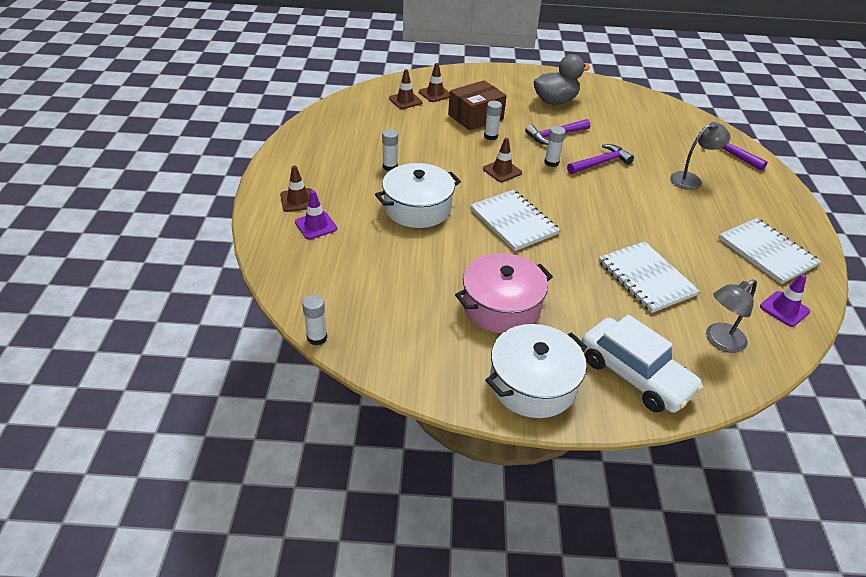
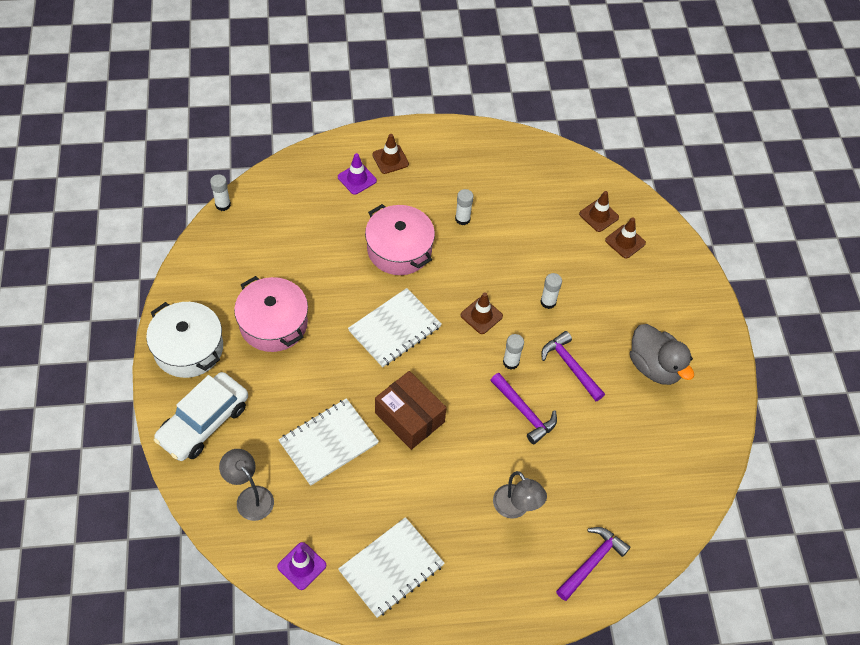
camera: 80 degrees right, 15 degrees up
(417, 208) = (399, 249): white pot -> pink pot
(475, 117) = (586, 285): brown box -> brown box (409, 417)

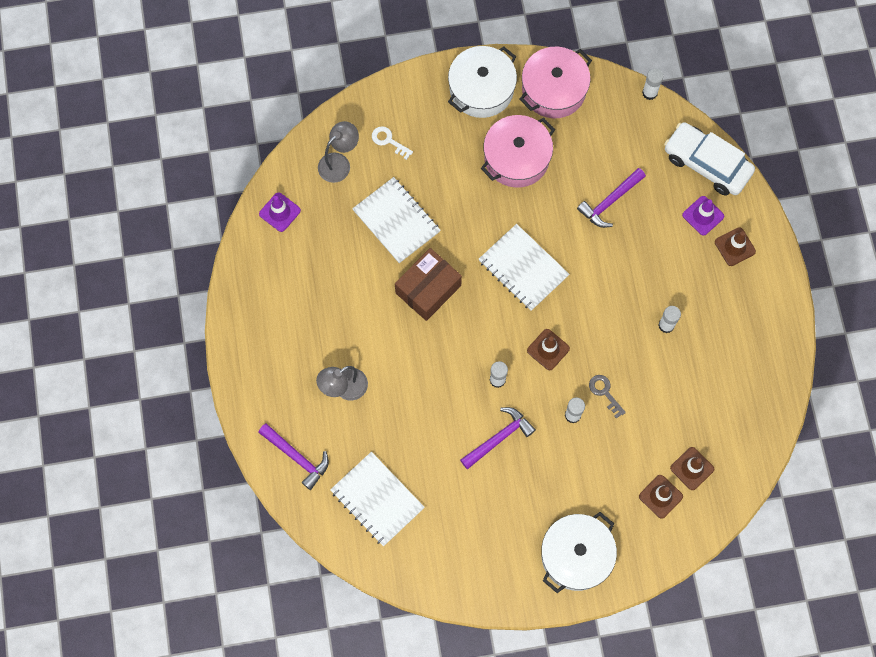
camera: 90 degrees right, 15 degrees up
(204, 423) = (407, 114): white car -> white car (706, 164)
(232, 443) = (389, 141): none -> white key
(391, 568) = (282, 285): white notebook -> white notebook (377, 499)
(399, 249) = (618, 265): pink pot -> pink pot (553, 90)
(524, 412) = (443, 394): purple hammer -> purple hammer (610, 201)
(526, 274) = (605, 393): none -> grey key
(654, 367) = (507, 522): grey duck -> none
(683, 313) = (576, 555): none -> white pot

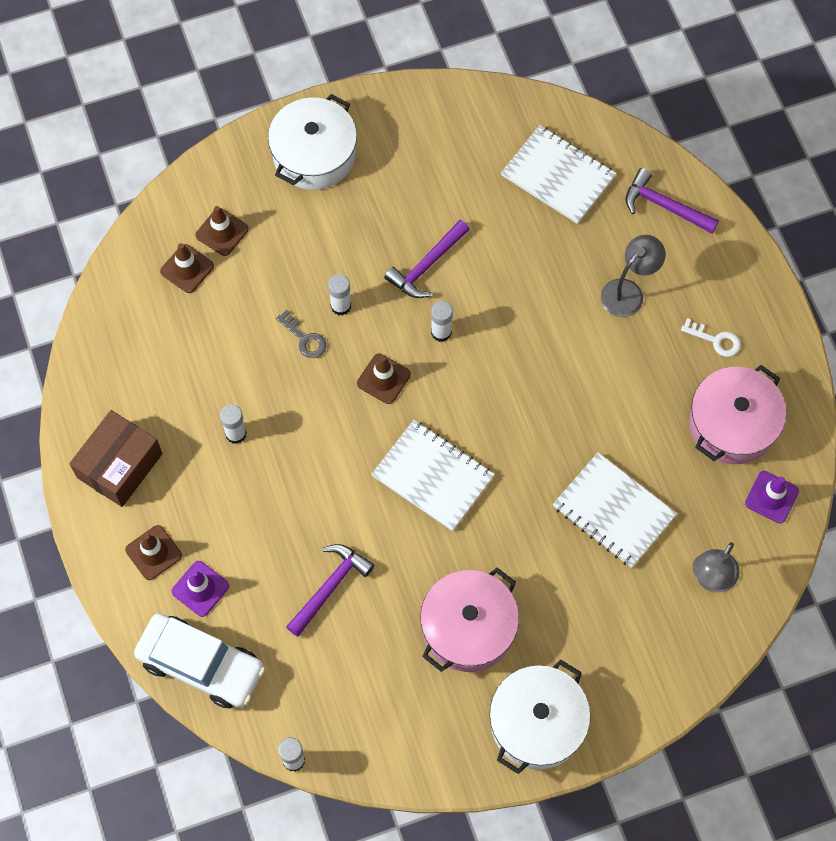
camera: 170 degrees right, 5 degrees down
(389, 141) = (650, 622): white key -> white key (715, 340)
(428, 289) = (551, 429): brown box -> brown box (119, 465)
(553, 90) = (433, 740): pink pot -> pink pot (732, 424)

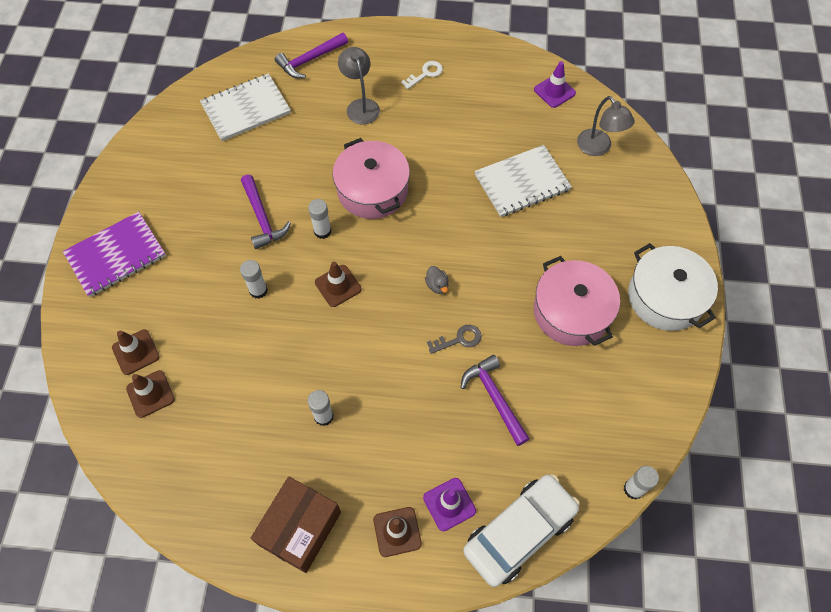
camera: 65 degrees left, 5 degrees down
(119, 465) = (300, 528): brown box -> brown box turned 60 degrees clockwise
(304, 338) = (270, 328): grey key -> grey key (459, 339)
(314, 154) = (116, 255): white pot -> purple notebook
(433, 476) = (437, 285): white notebook -> grey duck
(732, 424) = (491, 90): pink pot -> pink pot (372, 190)

